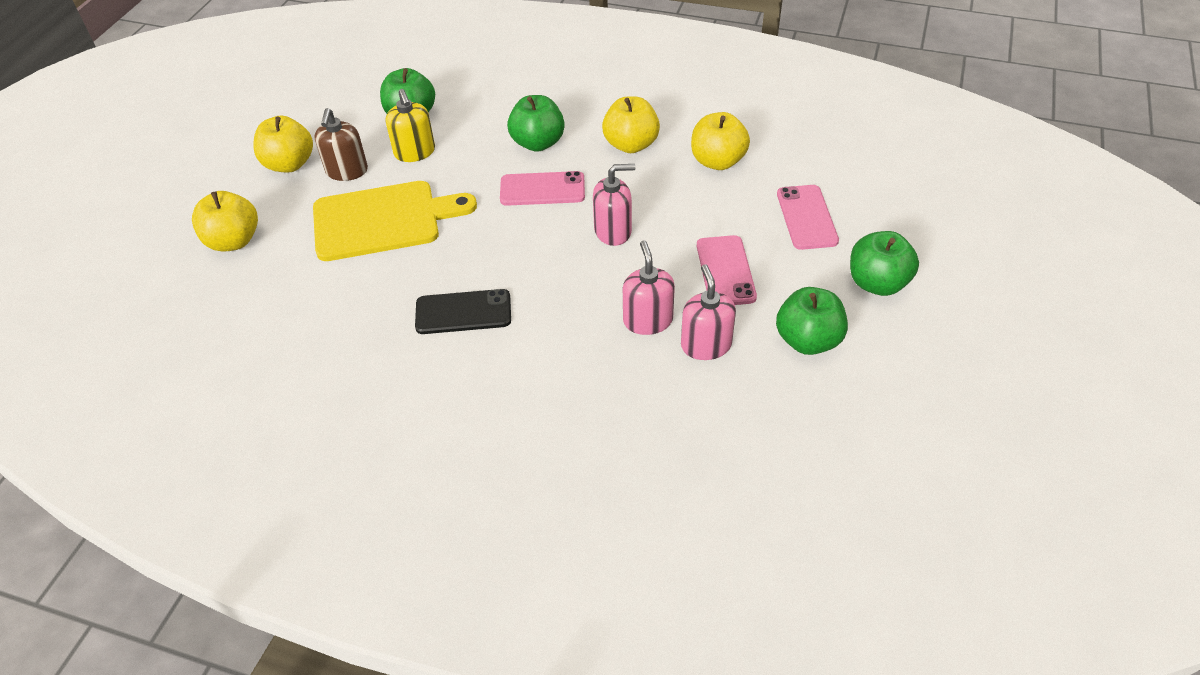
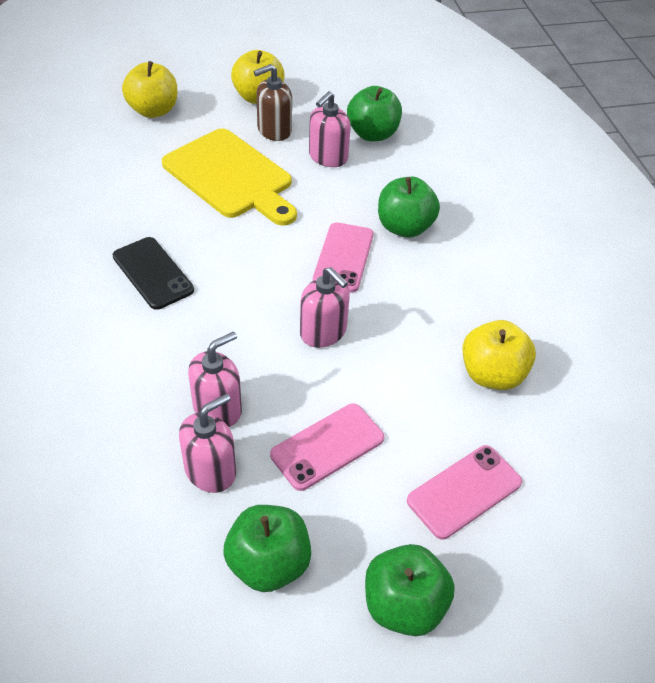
camera: 55 degrees right, 0 degrees up
(415, 152) = (328, 157): yellow soap dispenser -> pink soap dispenser
(542, 189) = (343, 257): pink phone -> pink phone turned 45 degrees clockwise
(631, 145) = (459, 294): yellow apple -> none

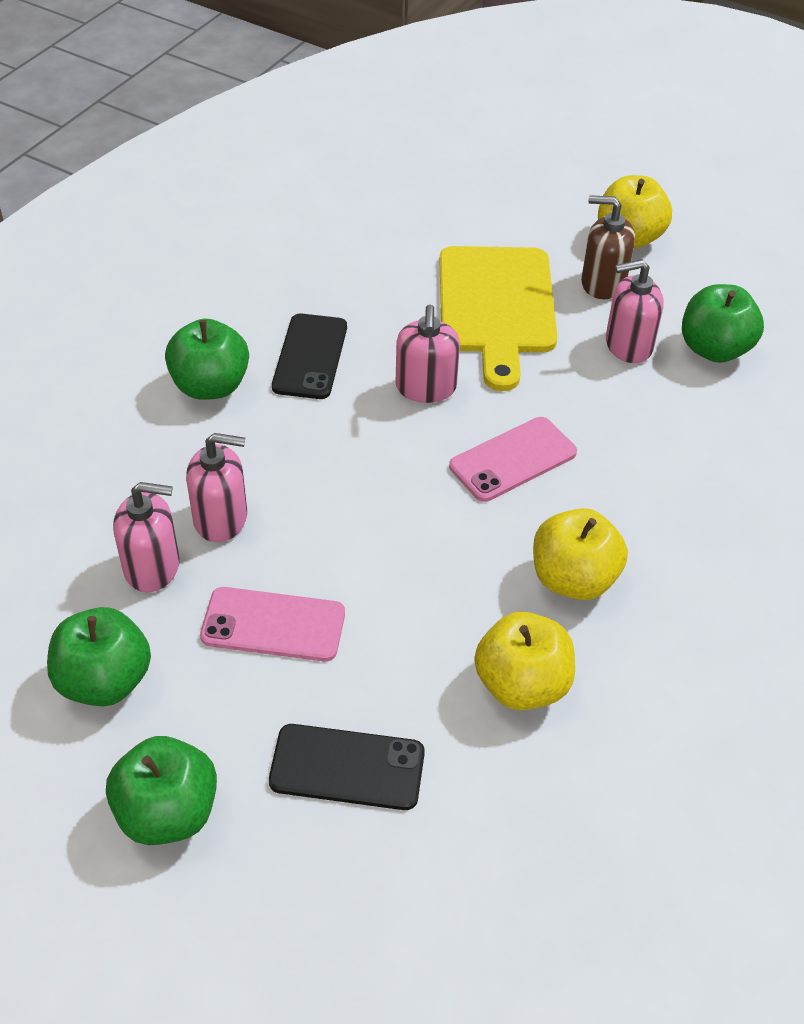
camera: 45 degrees right, 0 degrees up
(153, 110) = (498, 194): yellow apple -> yellow apple (573, 579)
(323, 332) = (400, 518): pink soap dispenser -> pink soap dispenser (426, 387)
(404, 227) = (621, 471): green apple -> green apple (210, 386)
(464, 491) = (347, 767): pink phone -> black phone

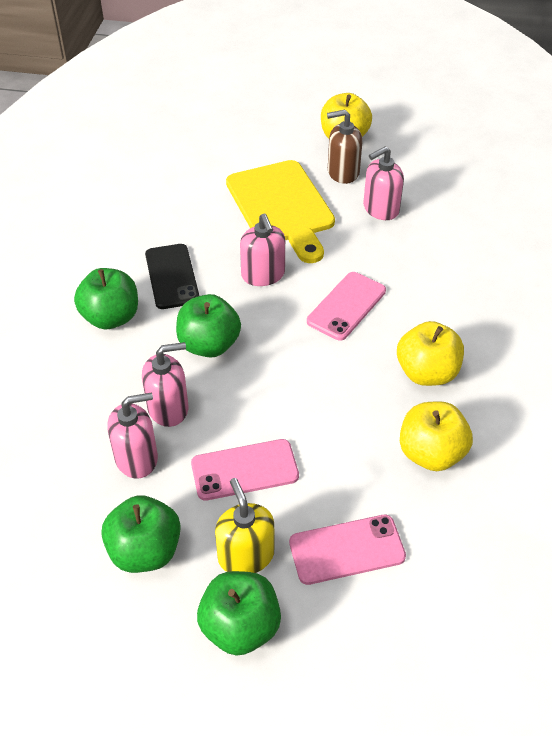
camera: 20 degrees left, 0 degrees up
(220, 729) = (246, 555): none -> yellow soap dispenser
(347, 767) = (347, 549): black phone -> pink phone
(714, 349) = (435, 196): green apple -> green apple (209, 345)

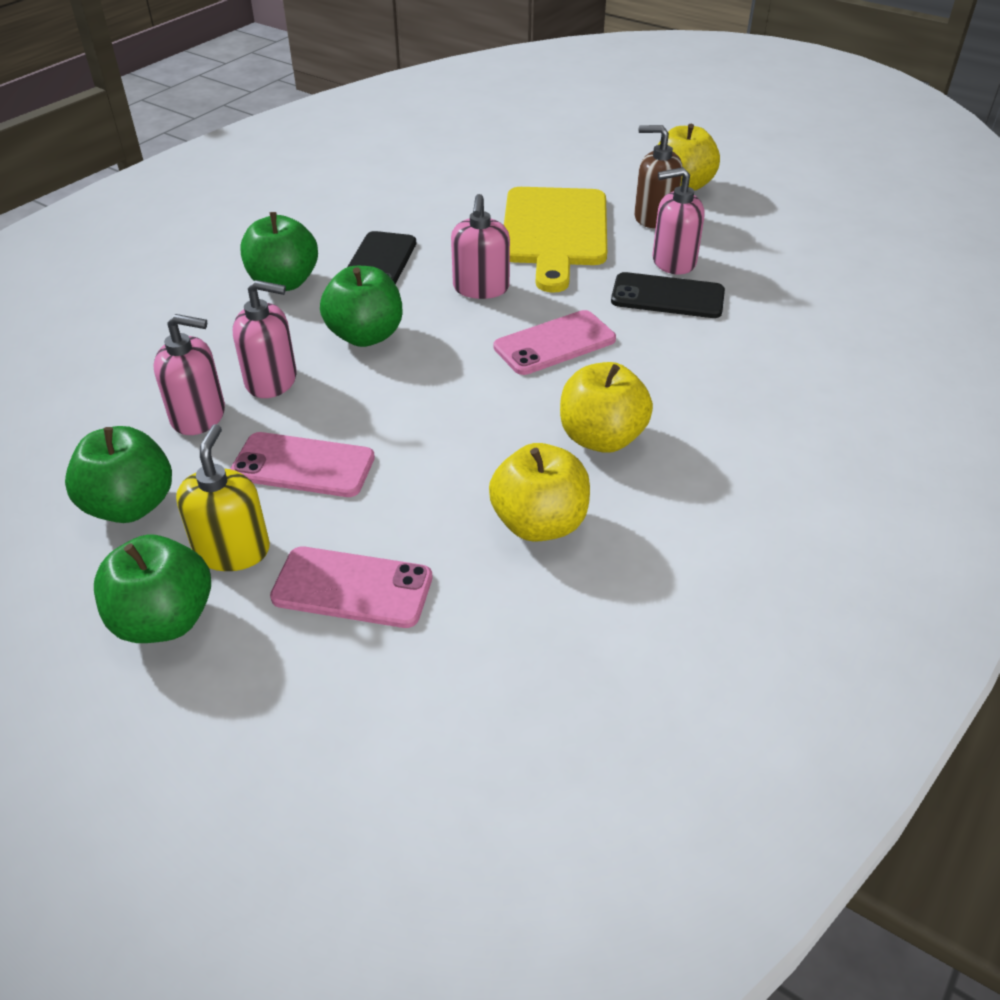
camera: 25 degrees right, 5 degrees down
(396, 241) = (667, 297): none -> black phone

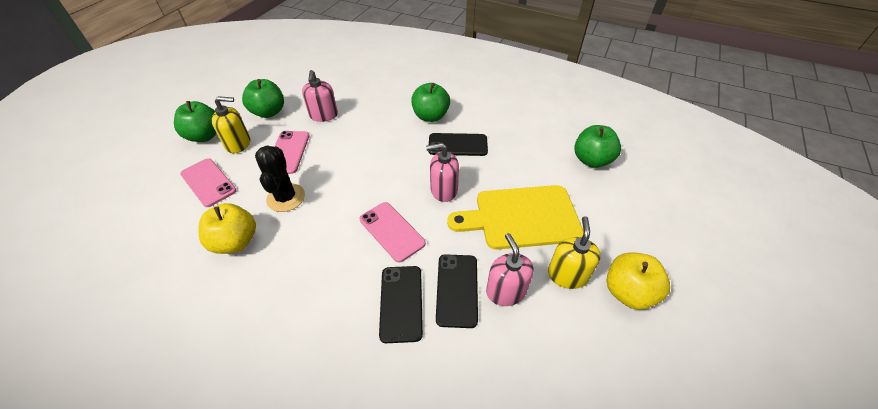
camera: 80 degrees right, 5 degrees up
(271, 380) = (349, 130): pink soap dispenser -> none
(352, 587) = (208, 182): pink phone -> pink phone turned 45 degrees counterclockwise
(365, 336) = (389, 152): green apple -> green apple (591, 160)
(442, 463) = (286, 198): none -> black cactus
(601, 438) = (301, 263): yellow apple -> none
(654, 217) = (567, 275): brown soap dispenser -> yellow soap dispenser
(684, 343) = (401, 303): none -> black phone

